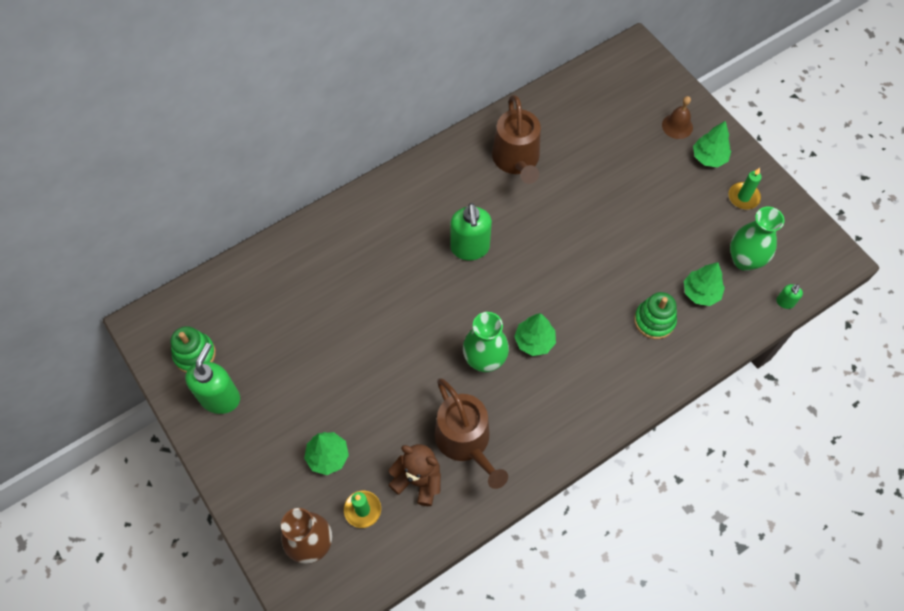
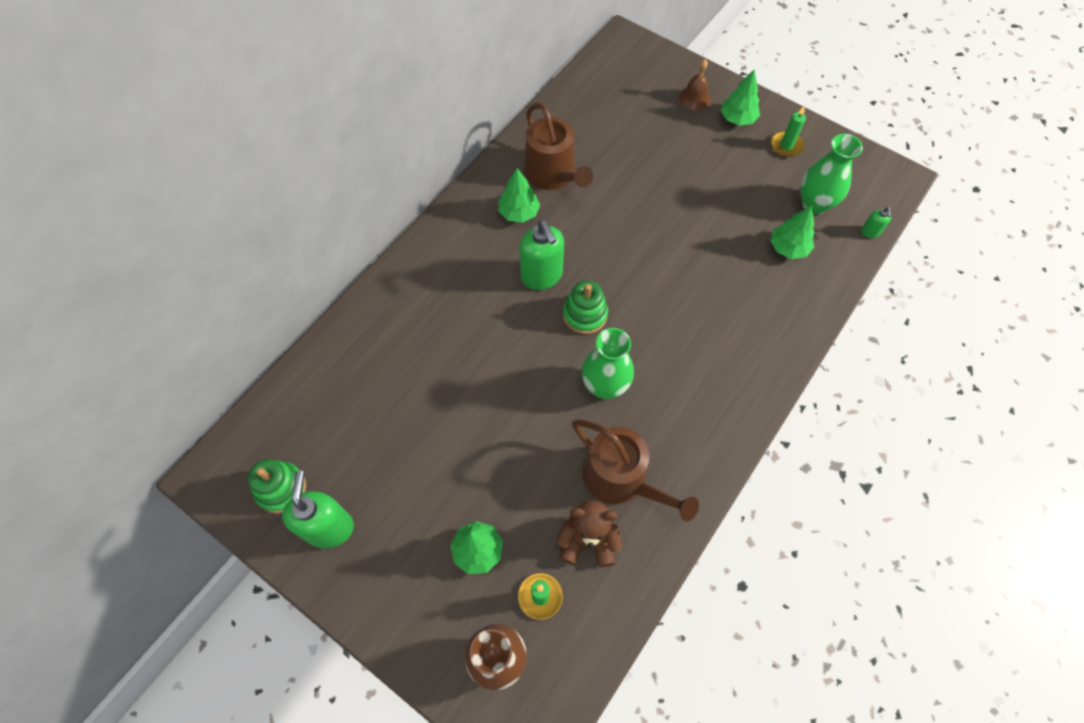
camera: 20 degrees left, 0 degrees up
(534, 341) = (647, 349): green tree -> green tree (519, 213)
(654, 320) = (756, 289): green stacking toy -> green stacking toy (585, 314)

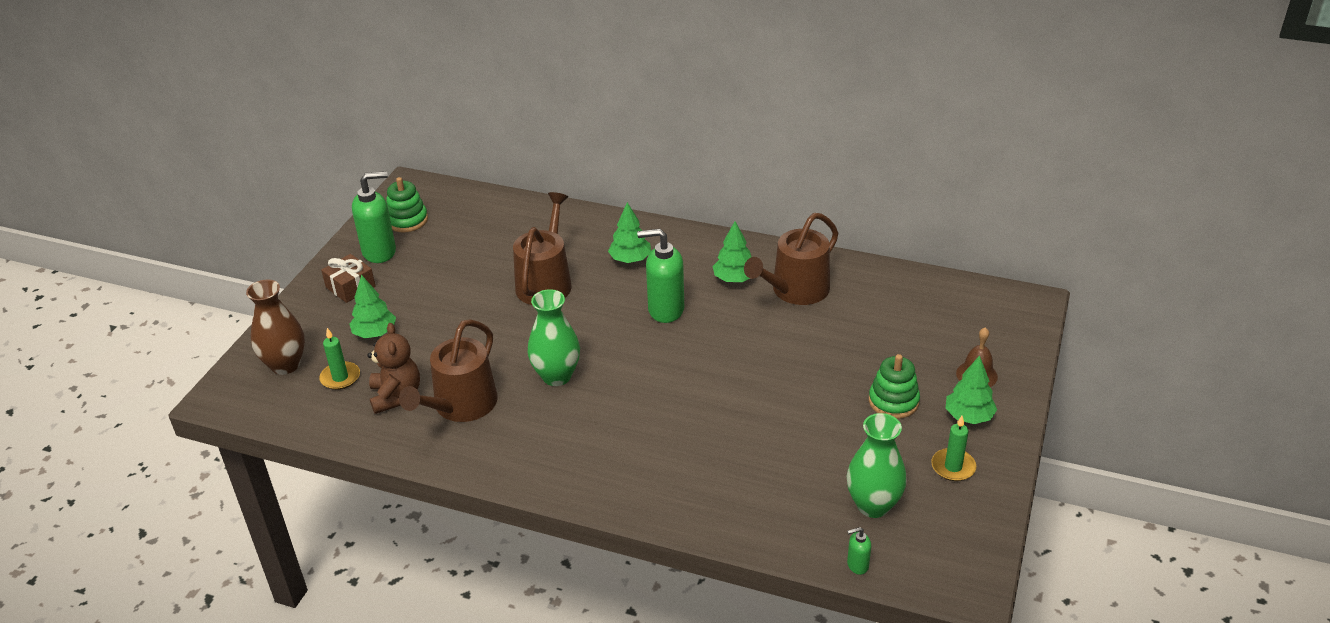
camera: 75 degrees right, 25 degrees down
(383, 569) = (350, 287): none -> brown gift
(459, 367) = (545, 282): none -> brown watering can
(542, 276) = (665, 310): green soap dispenser -> green soap dispenser turned 45 degrees clockwise
(585, 314) = (633, 347): green stacking toy -> green stacking toy (893, 401)
(788, 248) = (793, 489): green tree -> green tree (630, 259)

